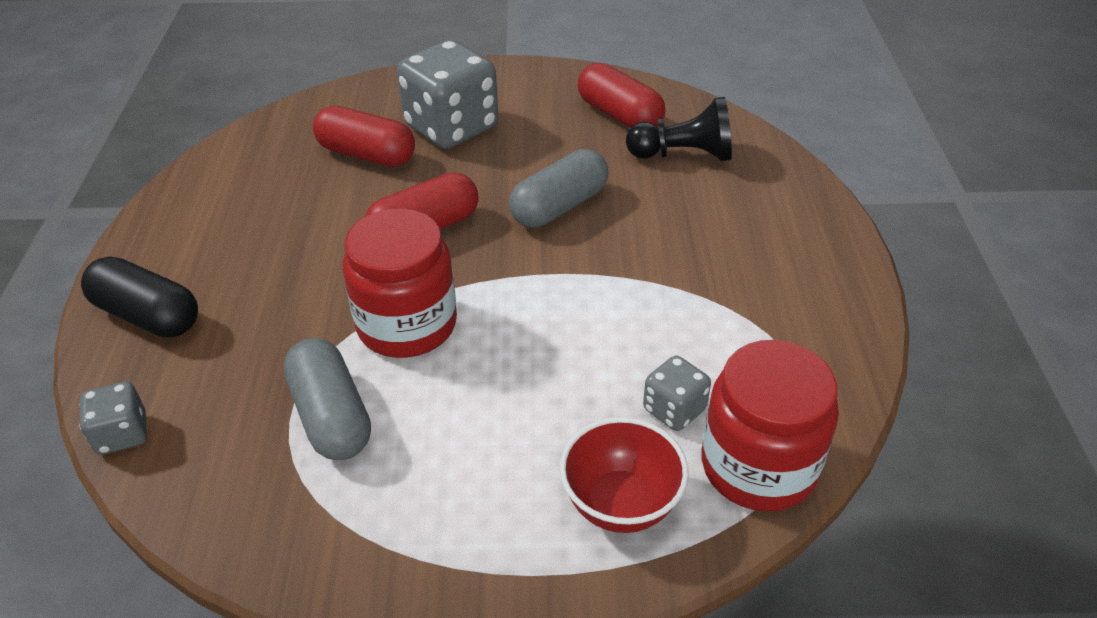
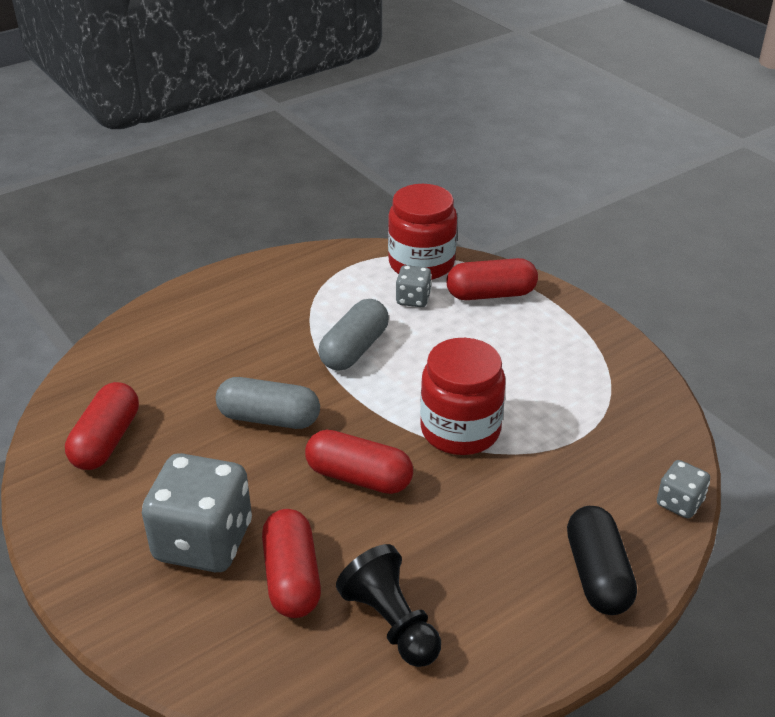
camera: 125 degrees left, 5 degrees down
(331, 416) = (560, 420): grey capsule -> grey capsule (354, 349)
(621, 504) = (491, 294): red bowl -> red capsule
(683, 155) = (147, 382): black pawn -> black pawn (391, 623)

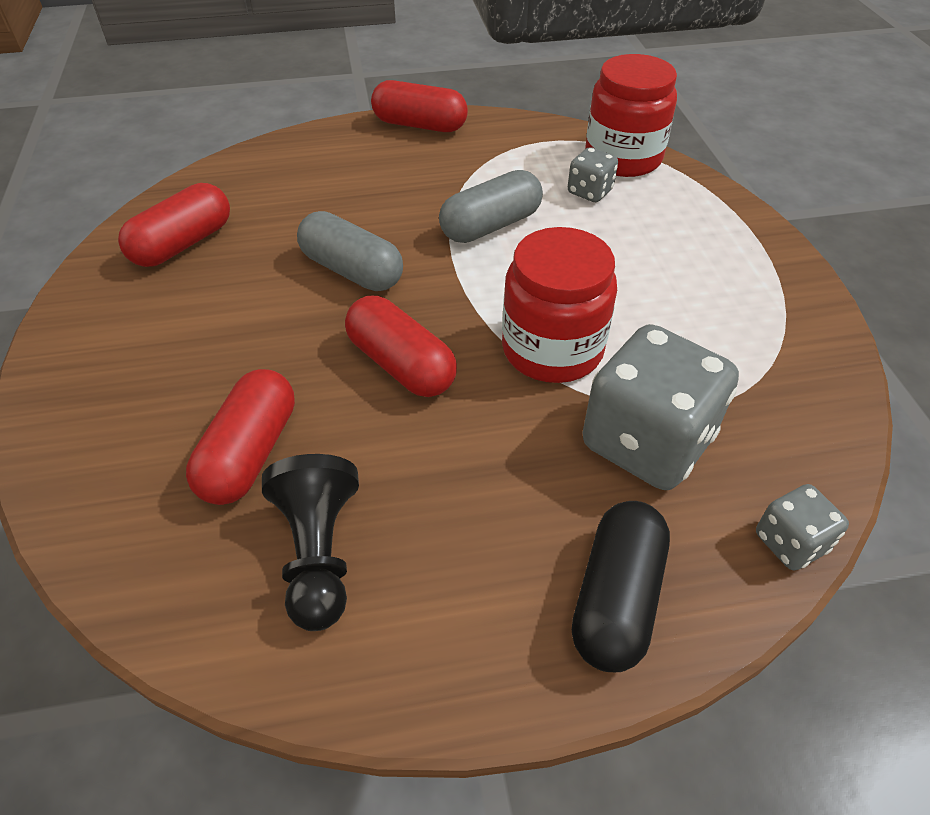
camera: 25 degrees right, 10 degrees up
(203, 541) = (192, 378): grey dice -> grey dice (646, 442)
(491, 294) = (684, 209): red capsule -> red capsule (420, 125)

